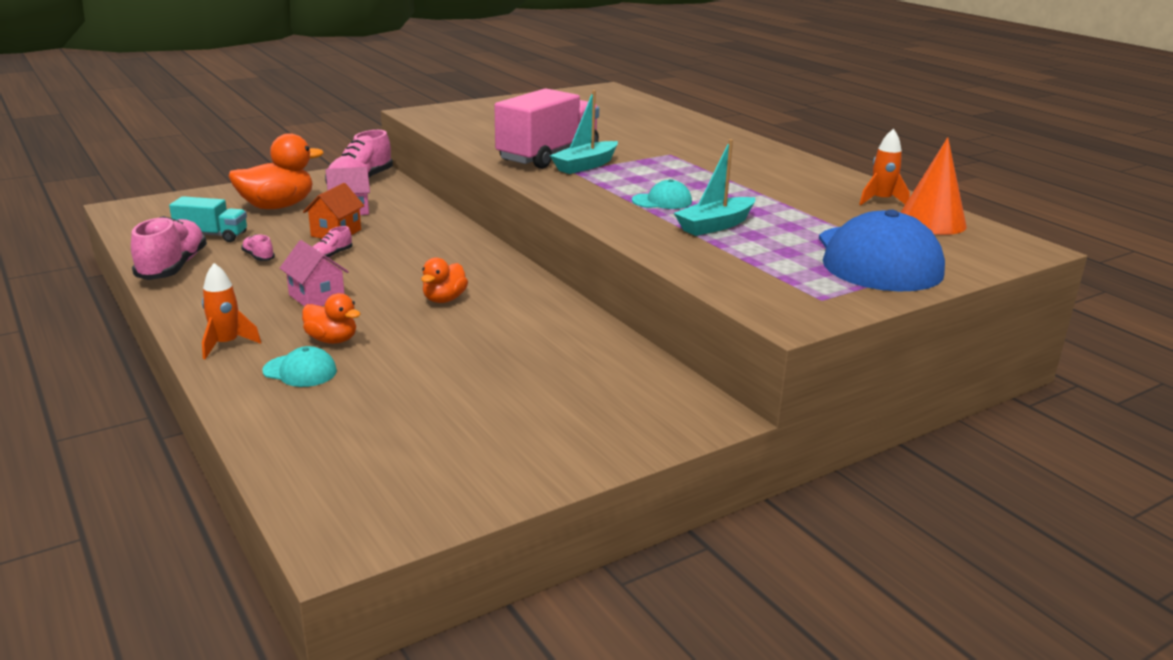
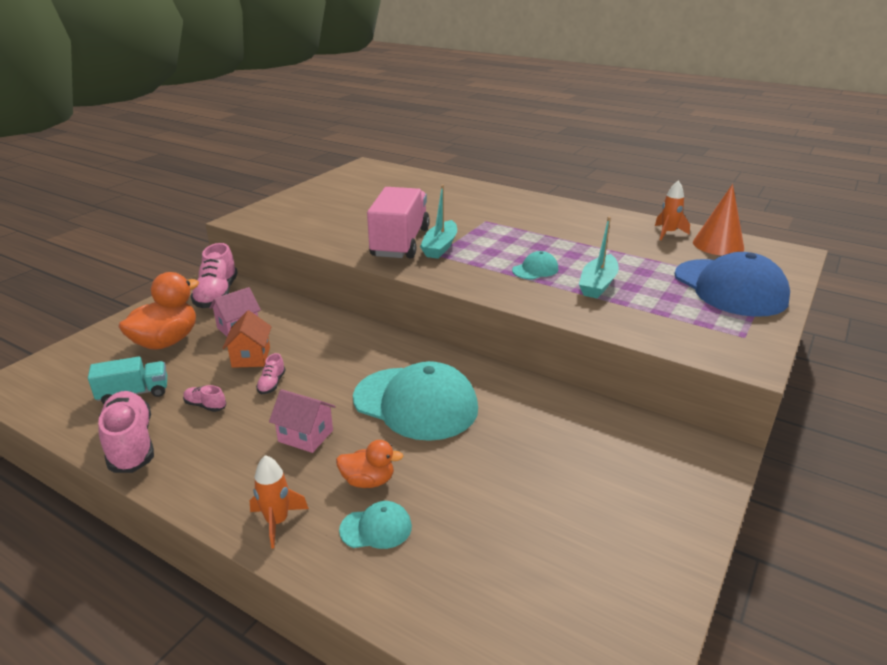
camera: 25 degrees left, 5 degrees up
(444, 299) = (415, 403): orange duck -> turquoise cap

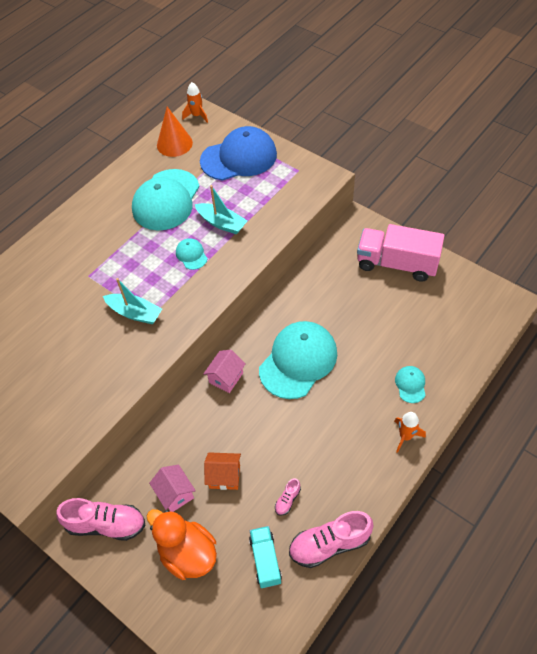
camera: 80 degrees left, 25 degrees up
(272, 384) = (264, 456): pink shoe -> none
(305, 436) = (328, 427): pink house -> pink house (226, 377)
(368, 481) = (373, 389): orange duck -> none
(400, 242) = (118, 342): pink truck -> pink truck (397, 264)
(617, 248) = (166, 200): none -> turquoise cap
(668, 233) = (147, 165): orange rocket -> orange rocket (197, 116)

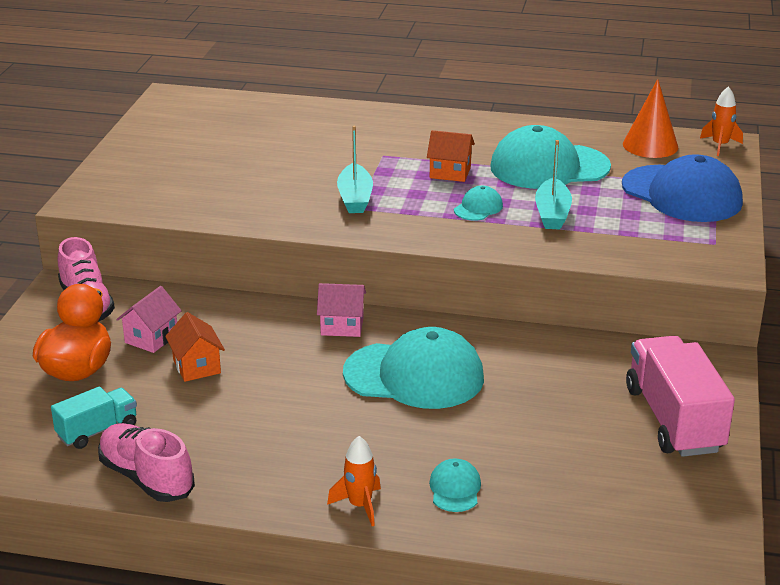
camera: 60 degrees right, 25 degrees down
(138, 250) = (450, 173): none -> orange house
(287, 500) = (192, 425): pink shoe -> none
(410, 385) = (455, 489): turquoise cap -> turquoise cap turned 60 degrees counterclockwise

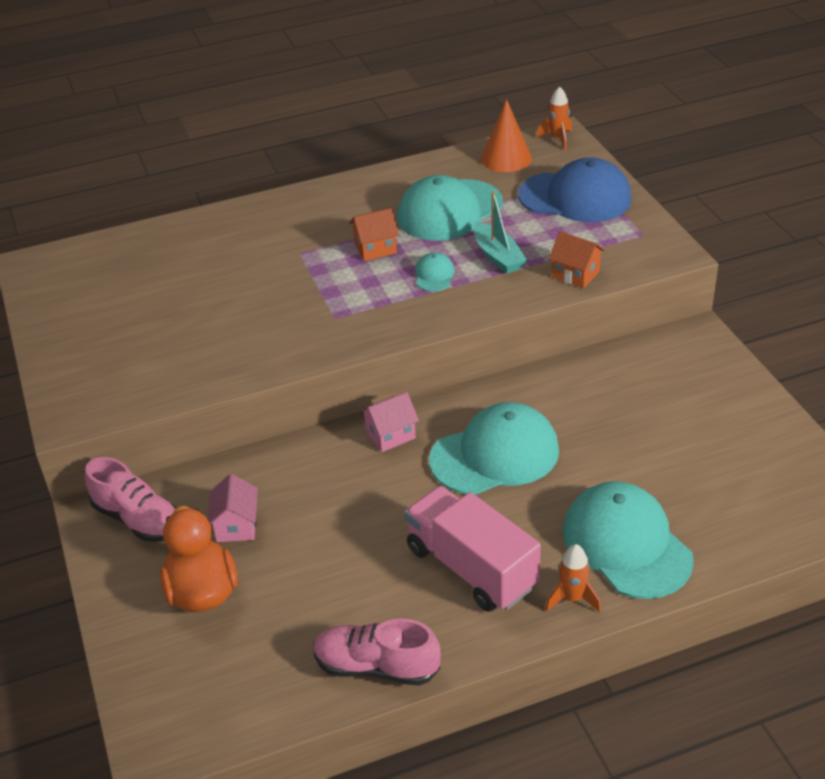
camera: 30 degrees left, 10 degrees up
(97, 431) = (285, 644): turquoise truck -> none
(196, 366) = (307, 534): orange house -> orange house (575, 274)
(355, 198) = (321, 307): turquoise boat -> none
(455, 489) = (626, 544): turquoise cap -> turquoise cap, size x2.26
(673, 420) = (717, 402): pink truck -> pink truck (471, 568)

